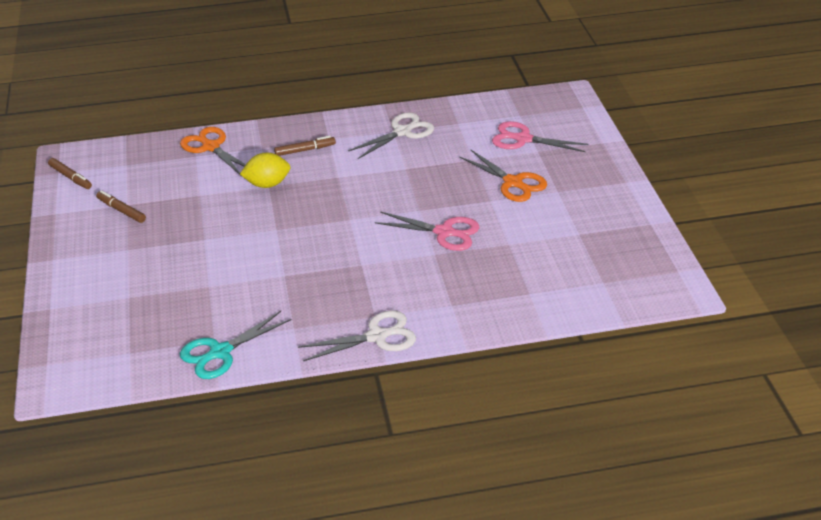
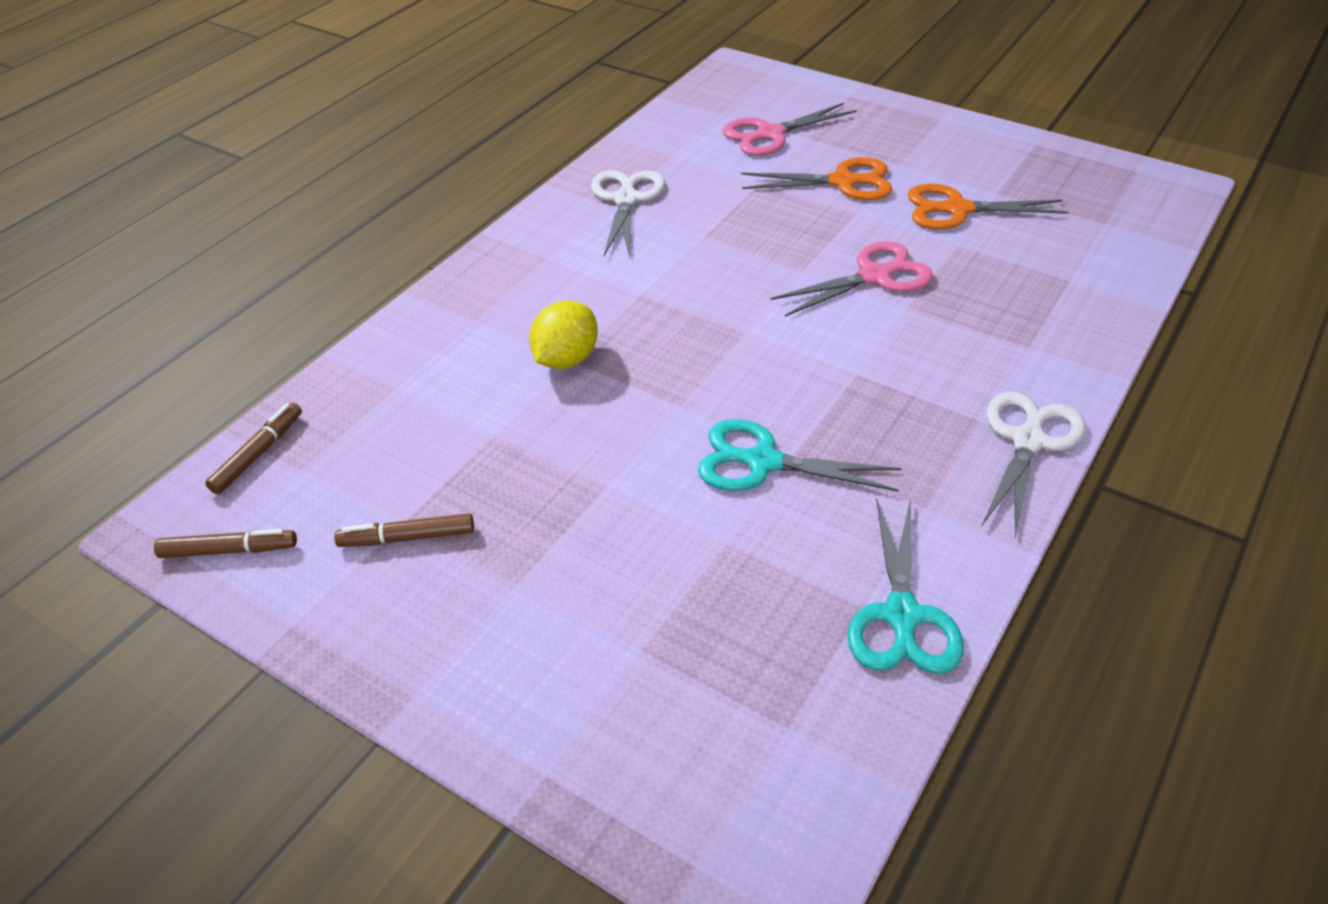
camera: 45 degrees left, 5 degrees up
(210, 147) = (398, 363): orange scissors -> orange scissors (956, 209)
(268, 269) = (762, 461): none -> turquoise scissors
(305, 150) = (542, 289): brown marker -> brown marker (258, 454)

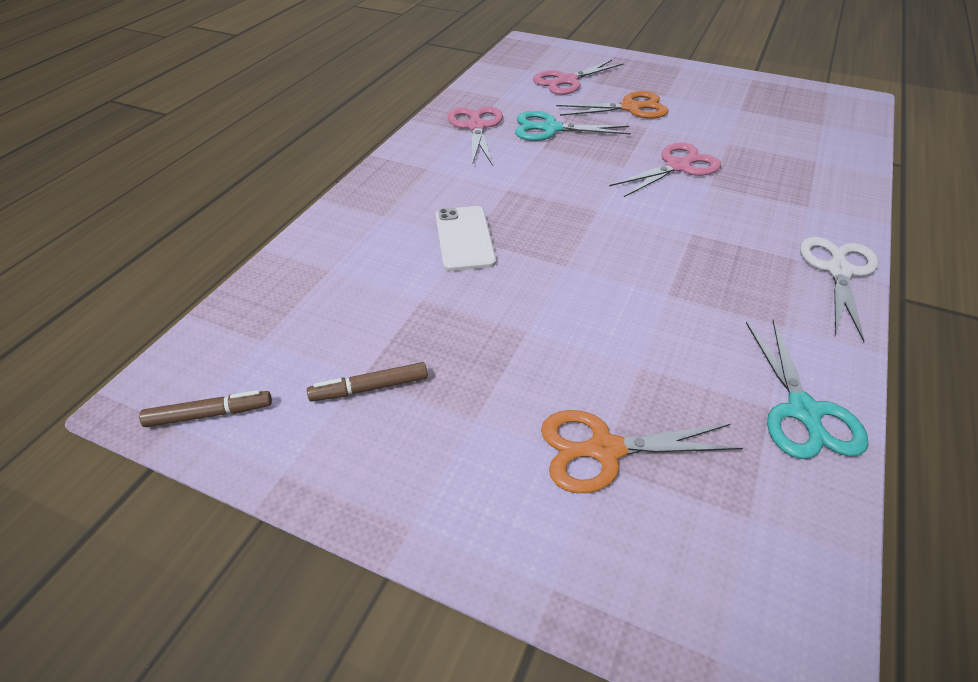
camera: 10 degrees left, 0 degrees up
(258, 454) = (221, 330): brown marker -> none
(566, 359) = (464, 238): yellow lemon -> white phone
(626, 199) = (476, 126): white scissors -> pink scissors
(762, 461) = (645, 302): turquoise scissors -> turquoise scissors (550, 129)
(956, 209) = (717, 121): orange scissors -> orange scissors (604, 450)

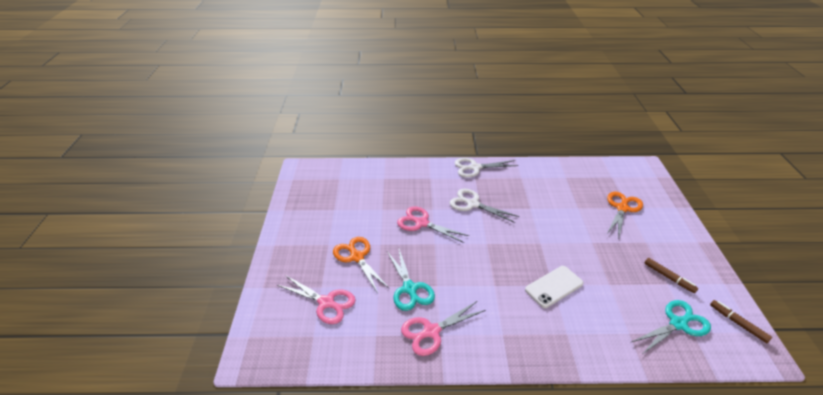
camera: 115 degrees left, 5 degrees down
(604, 450) = (622, 208): orange scissors -> orange scissors turned 120 degrees counterclockwise
(709, 228) = (472, 204): none -> white scissors
(803, 412) = (560, 170): turquoise scissors -> turquoise scissors (678, 324)

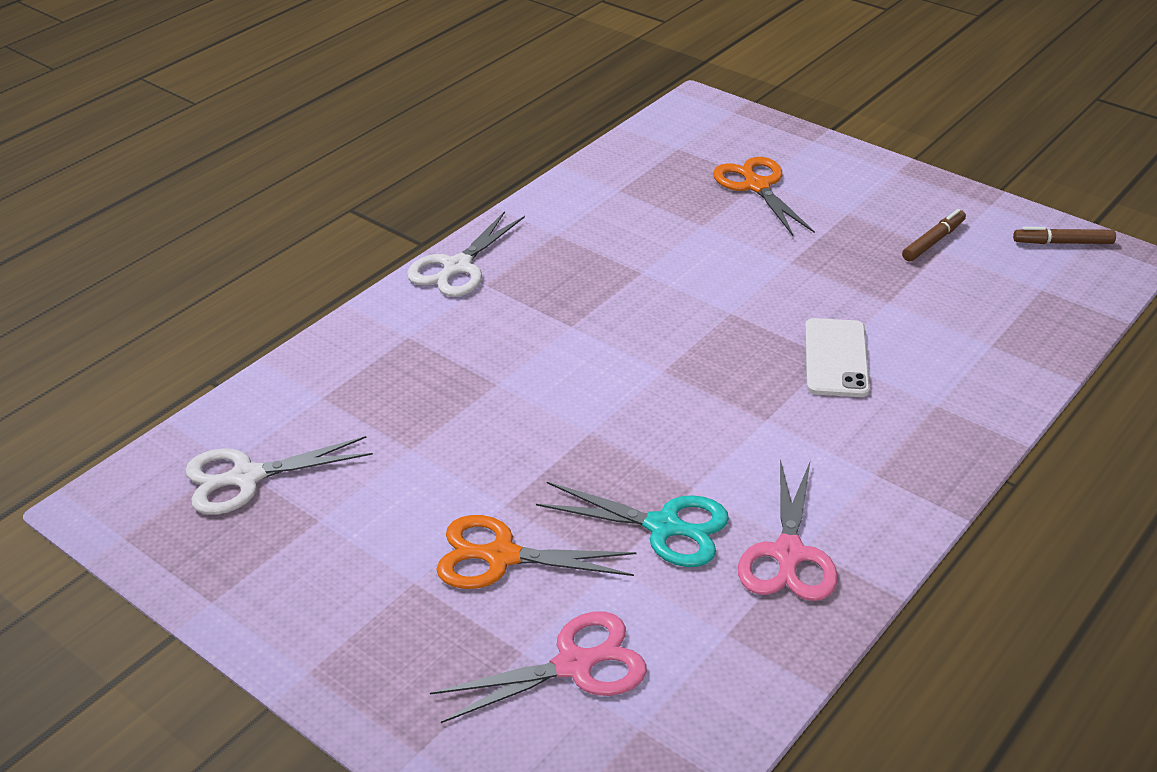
camera: 50 degrees left, 0 degrees up
(421, 223) = (516, 418): pink scissors -> none
(472, 204) = (548, 328): white scissors -> white scissors (245, 477)
(669, 277) = (933, 241): brown marker -> brown marker turned 45 degrees counterclockwise
(678, 324) = (1017, 290): turquoise scissors -> none

